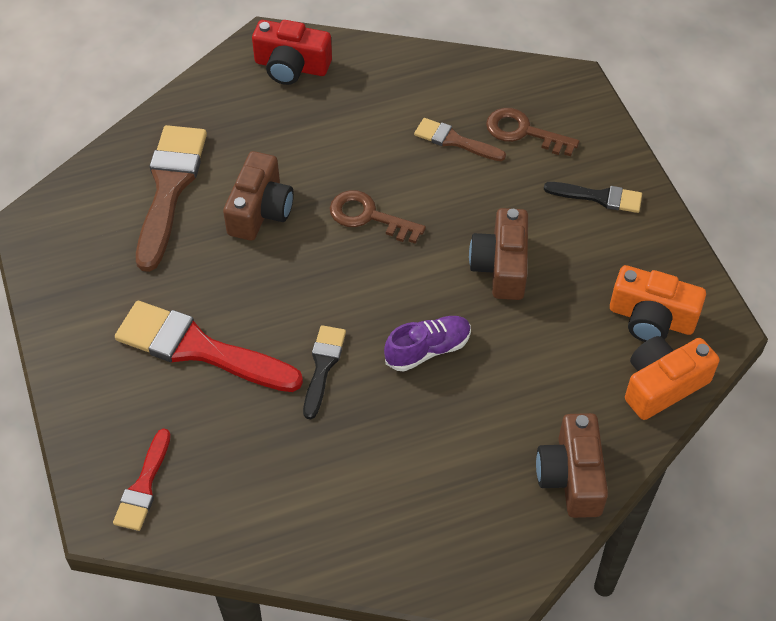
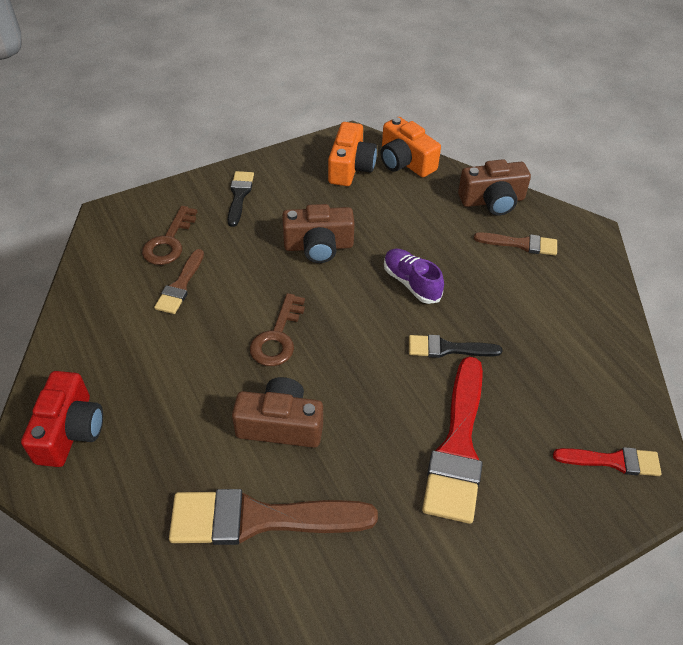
camera: 100 degrees left, 5 degrees down
(481, 489) = (520, 244): none -> brown brush

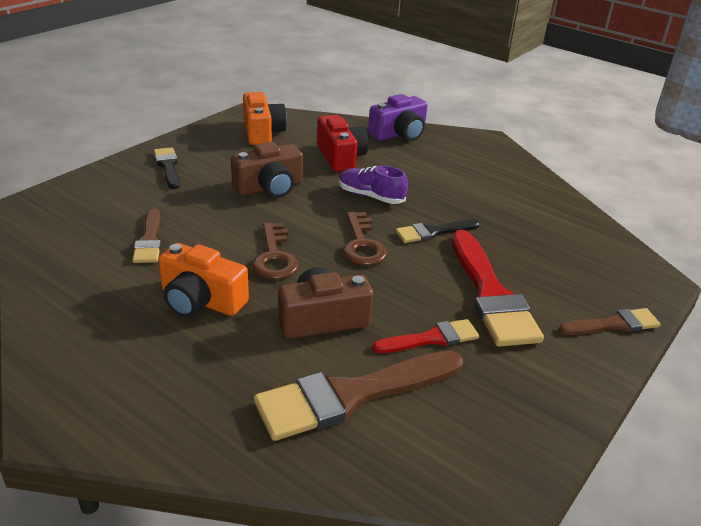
camera: 25 degrees left, 15 degrees down
(70, 430) = (96, 381): red camera -> red camera (340, 157)
(169, 242) = (116, 211): brown key -> brown key (362, 244)
(405, 162) = (308, 121): orange camera -> orange camera (201, 300)
(492, 201) = (399, 134): brown camera -> purple camera
(520, 244) = (442, 156): brown brush -> brown brush (613, 324)
(613, 461) = (615, 273): red brush -> red brush (431, 338)

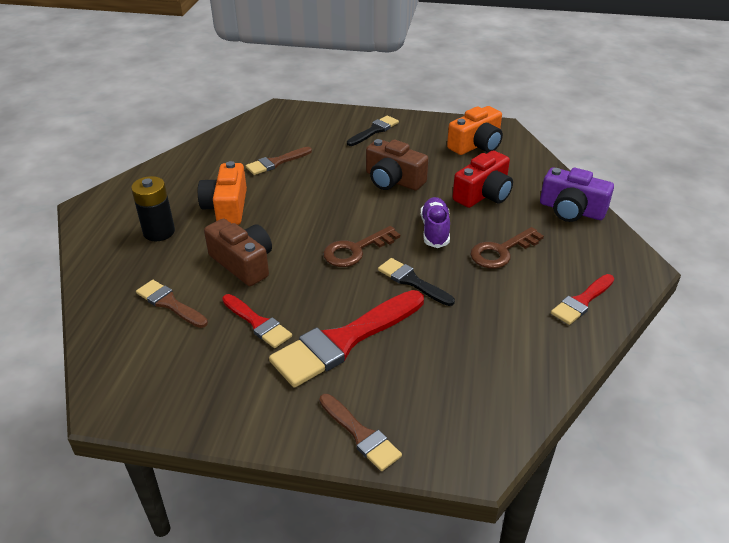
camera: 65 degrees right, 5 degrees up
(195, 368) = (159, 232): none -> black battery
(275, 257) = (301, 217): brown key -> brown key (501, 251)
(351, 395) = (169, 303): brown brush -> brown brush, size x0.54
(510, 173) = (582, 301): none -> red brush

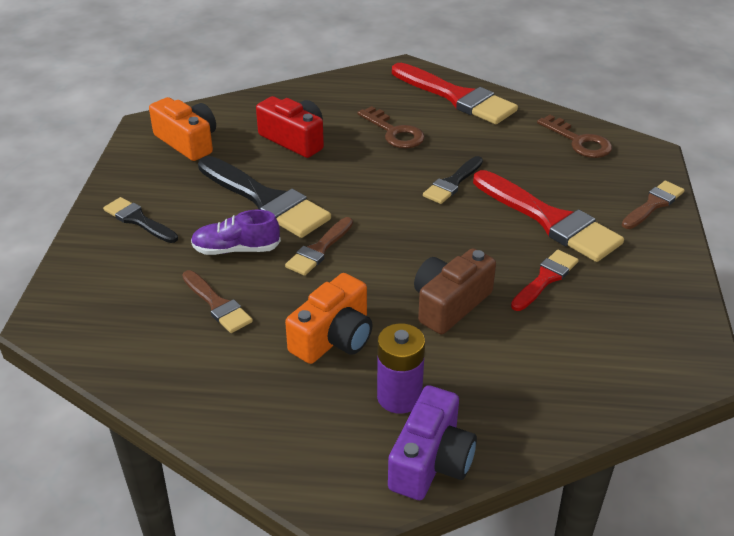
camera: 95 degrees left, 0 degrees up
(159, 232) = (399, 397): black battery -> purple battery
(169, 303) = (537, 354): brown brush -> brown brush (319, 249)
(226, 207) = (334, 338): orange camera -> orange camera turned 45 degrees counterclockwise
(355, 250) = (409, 221): brown key -> brown key (579, 141)
(393, 180) = (266, 200): brown camera -> black brush
(435, 230) = (365, 170): purple shoe -> purple shoe (236, 249)
(571, 210) = (321, 92): purple camera -> purple camera (431, 461)
(582, 301) = (457, 97): red brush -> red brush, size x1.85

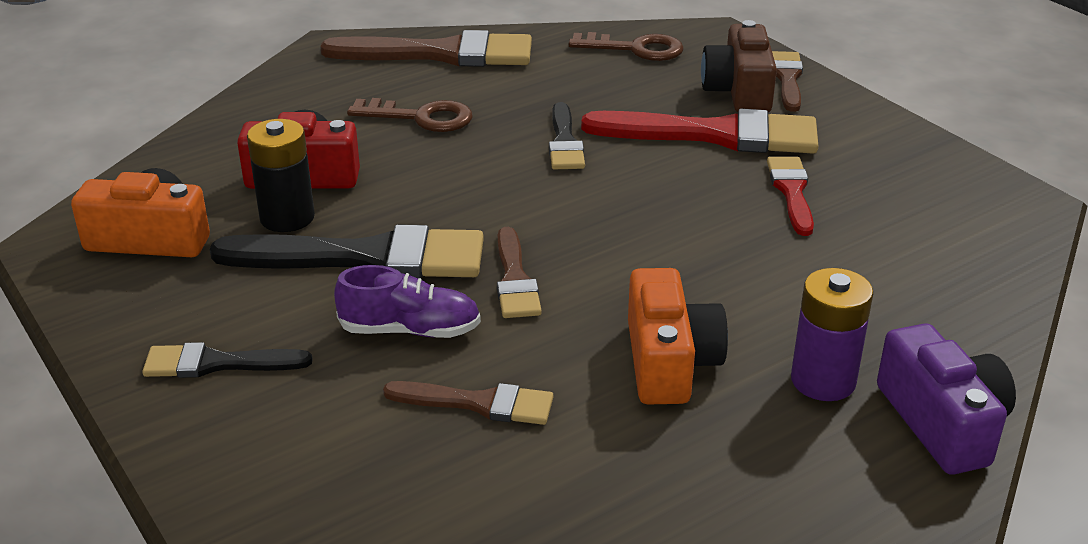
camera: 40 degrees left, 5 degrees down
(236, 249) = (410, 330): purple shoe -> purple shoe turned 135 degrees counterclockwise
(258, 160) = (287, 218): none -> black battery
(450, 304) = (738, 262): brown camera -> brown camera (739, 91)
(457, 97) = (441, 54): red brush -> brown brush

